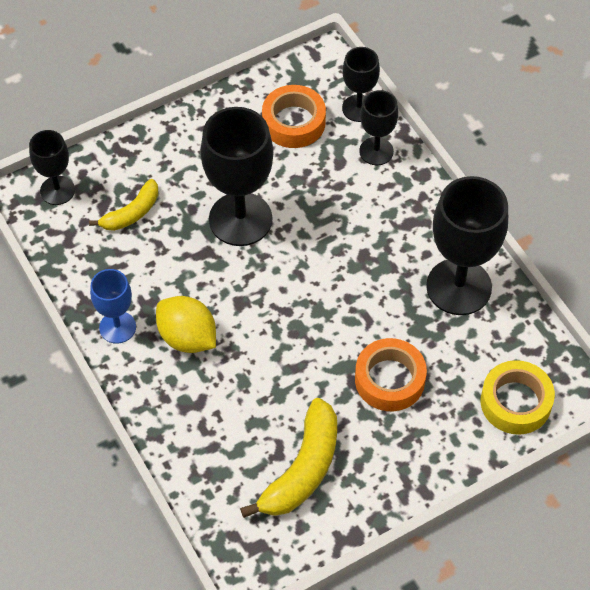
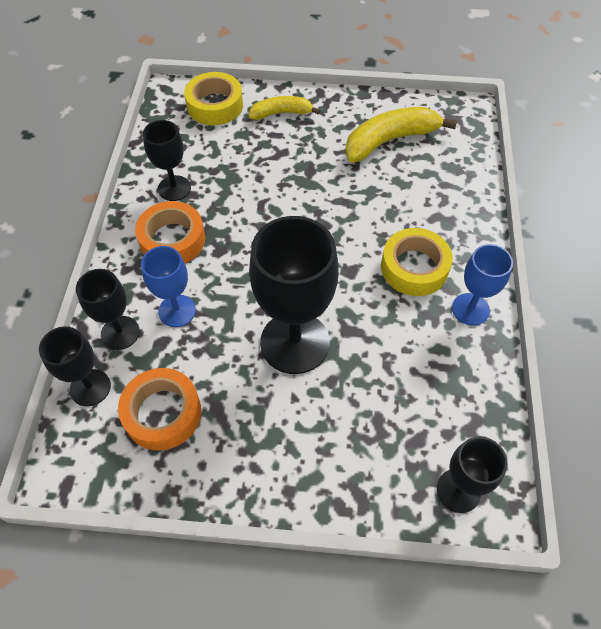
camera: 145 degrees left, 0 degrees up
(131, 213) = (393, 413): yellow banana -> yellow banana (281, 113)
(187, 337) = (414, 268): yellow lemon -> yellow tape
(350, 189) = (177, 311): none -> blue goblet
(389, 380) = (283, 159): orange tape -> orange tape (172, 240)
(459, 287) = (174, 188): black goblet -> black goblet, size x0.55

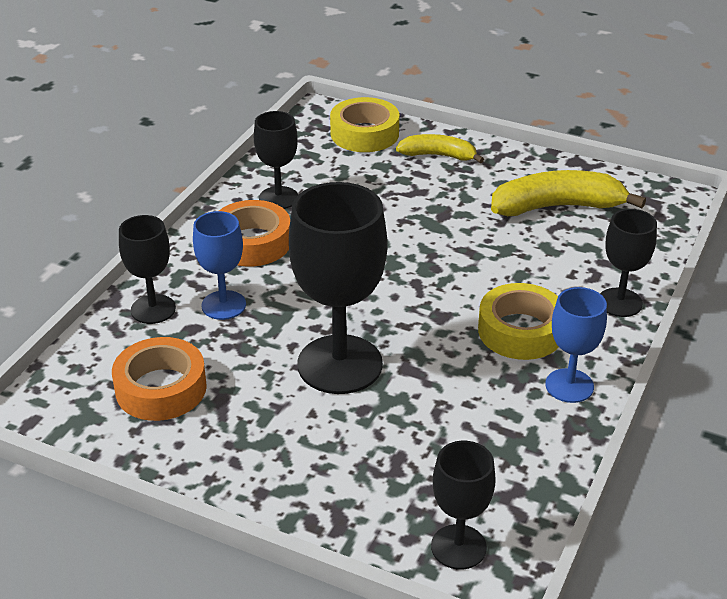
camera: 20 degrees right, 20 degrees down
(90, 387) = (97, 347): black goblet -> black goblet (619, 302)

